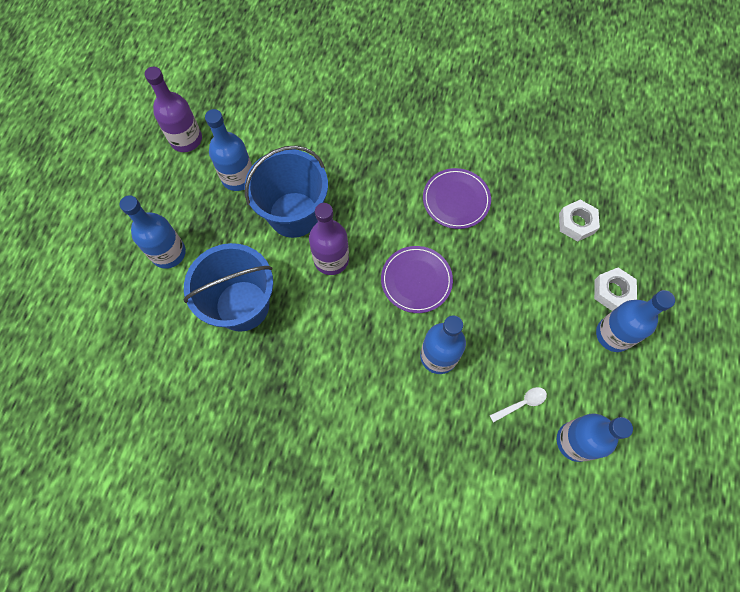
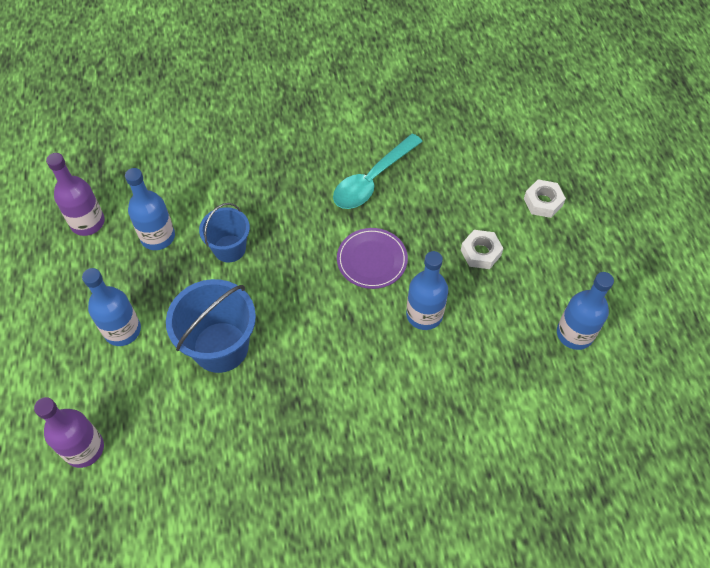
camera: 25 degrees left, 10 degrees down
(294, 214) = (229, 248): blue bucket -> blue bucket, size x0.62
(331, 259) = (285, 273): purple bottle -> purple bottle (84, 448)
(456, 200) = (372, 179): purple plate -> turquoise spoon
(521, 403) = (515, 323): white spoon -> none
(576, 223) = (485, 159): white nut -> white nut (480, 253)
(613, 334) = (561, 236): blue bottle -> none

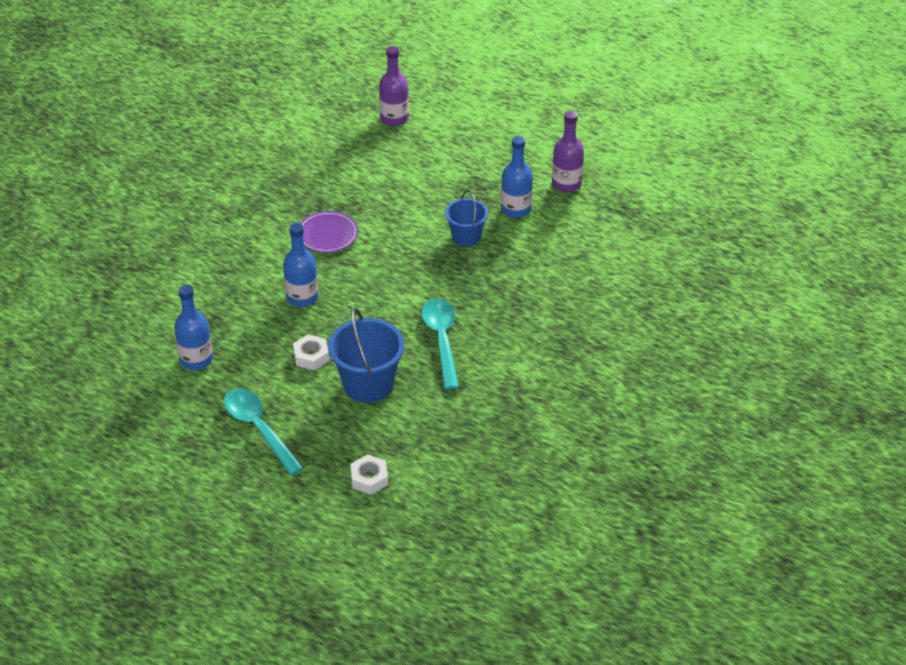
camera: 130 degrees right, 15 degrees down
(122, 330) = (457, 163): blue bottle -> none
(220, 347) = (394, 197): blue bucket -> blue bucket (368, 384)
(372, 260) = (374, 298): purple plate -> purple plate (327, 234)
(543, 202) = (308, 422): white nut -> white nut (369, 478)
(585, 228) = (259, 429): none -> turquoise spoon

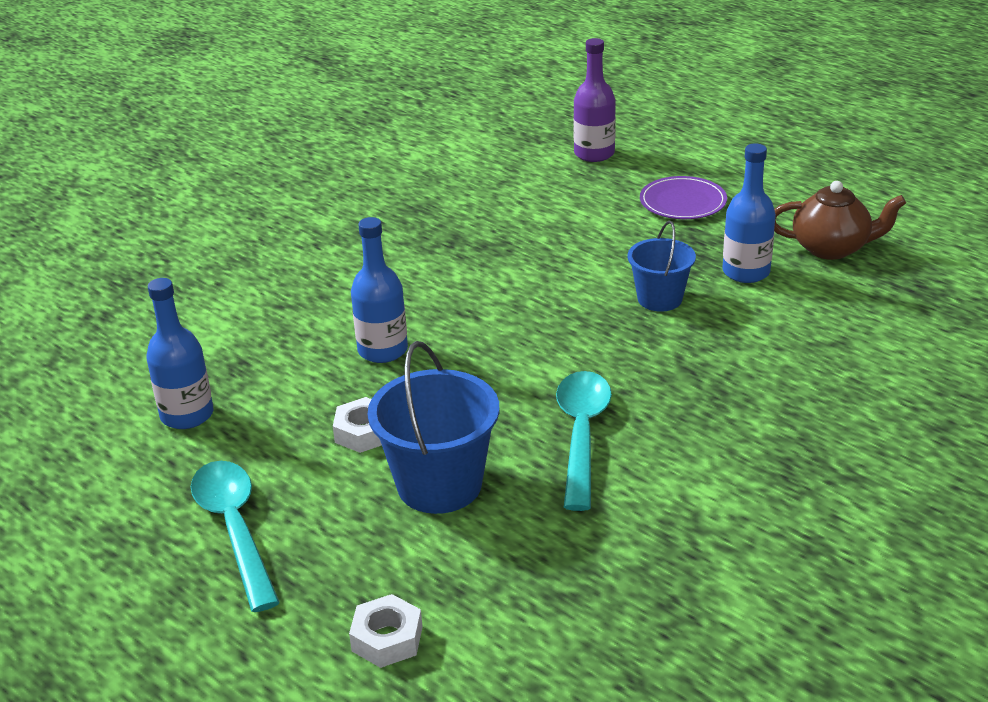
camera: 15 degrees right, 10 degrees down
(327, 234) = (451, 276): purple plate -> purple plate (683, 202)
(566, 184) = (831, 248): purple bottle -> brown teapot

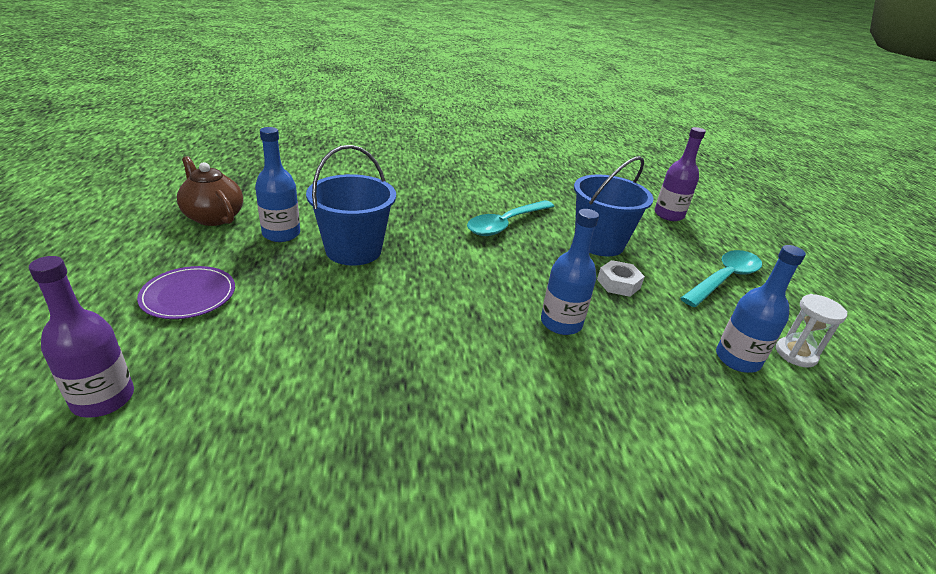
camera: 145 degrees left, 0 degrees up
(121, 459) = (795, 354): none -> white hourglass
(235, 529) = (724, 279): turquoise spoon -> turquoise spoon turned 150 degrees counterclockwise
(387, 639) = (668, 215): white nut -> purple bottle
(659, 299) = (353, 250): blue bucket -> blue bucket, size x1.60

